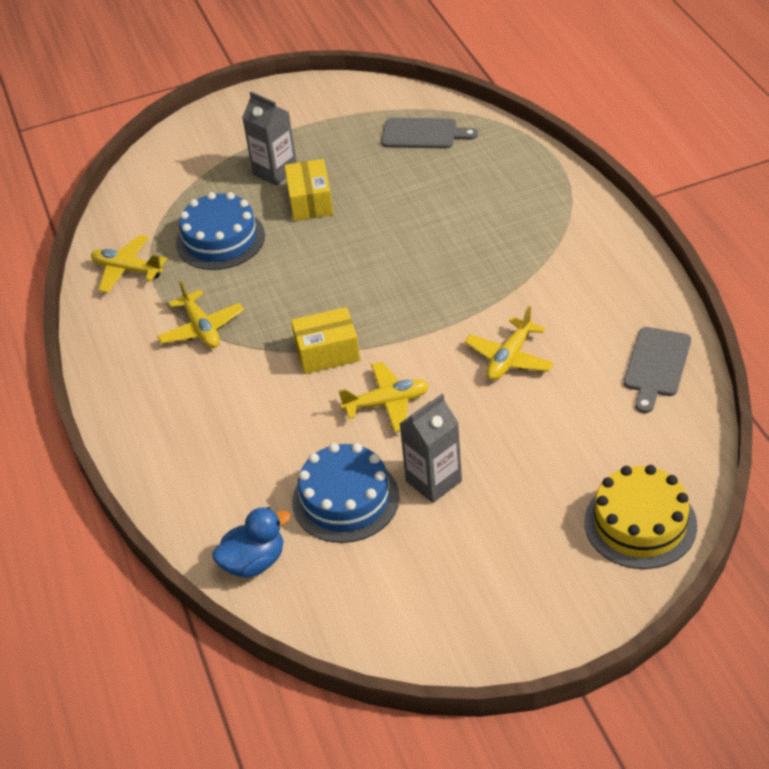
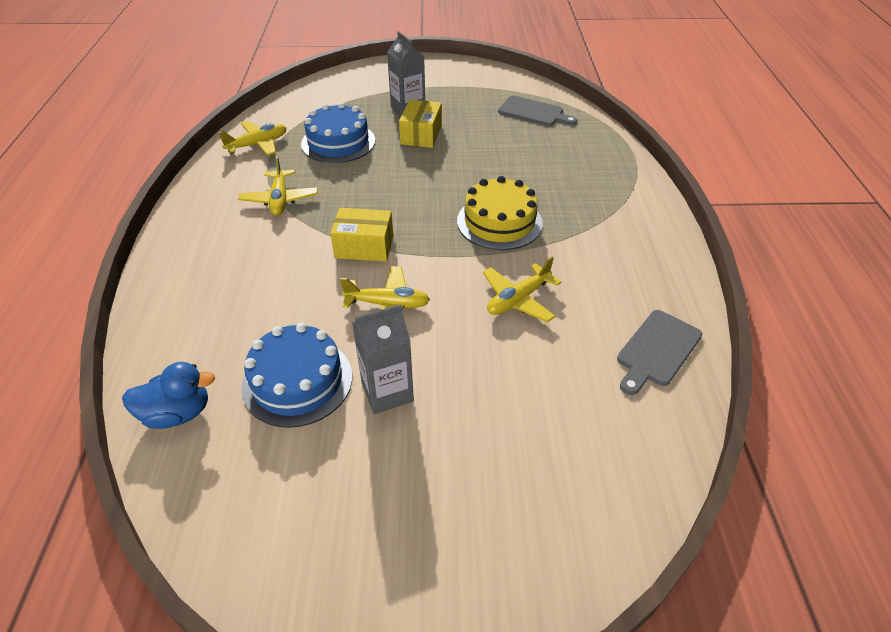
camera: 15 degrees right, 0 degrees up
(127, 270) = (258, 144): yellow plane -> yellow plane turned 105 degrees clockwise
(640, 523) = (575, 517): yellow cake -> yellow cake (499, 222)

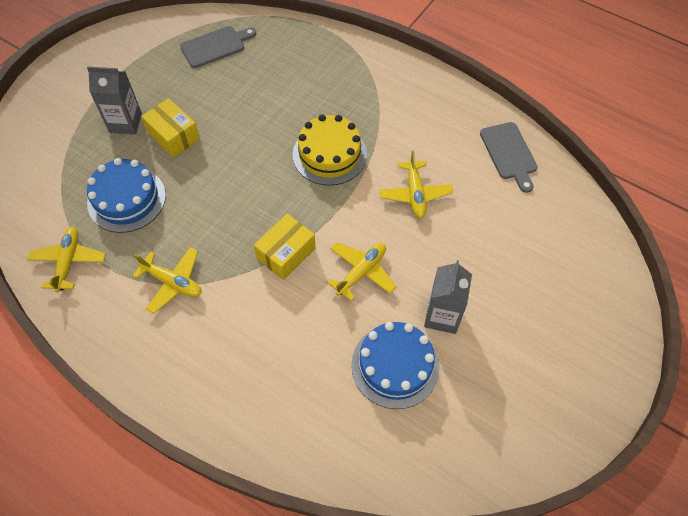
camera: 55 degrees left, 15 degrees up
(177, 413) = (372, 457): blue duck -> none

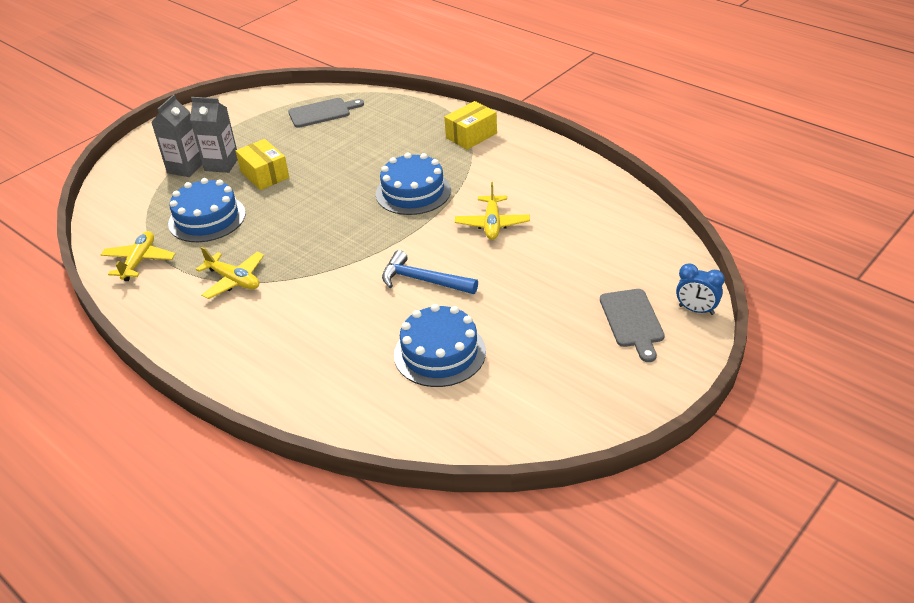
camera: 10 degrees right, 20 degrees down
(286, 253) = (351, 263): yellow box -> yellow box (471, 135)
(329, 154) = (413, 192): yellow cake -> blue cake
(361, 272) = (423, 280): yellow plane -> blue hammer
(442, 316) = (498, 317): grey carton -> grey carton (185, 168)
(509, 153) = (597, 197): grey cutting board -> grey cutting board (632, 321)
(624, 295) = (696, 310): none -> blue clock

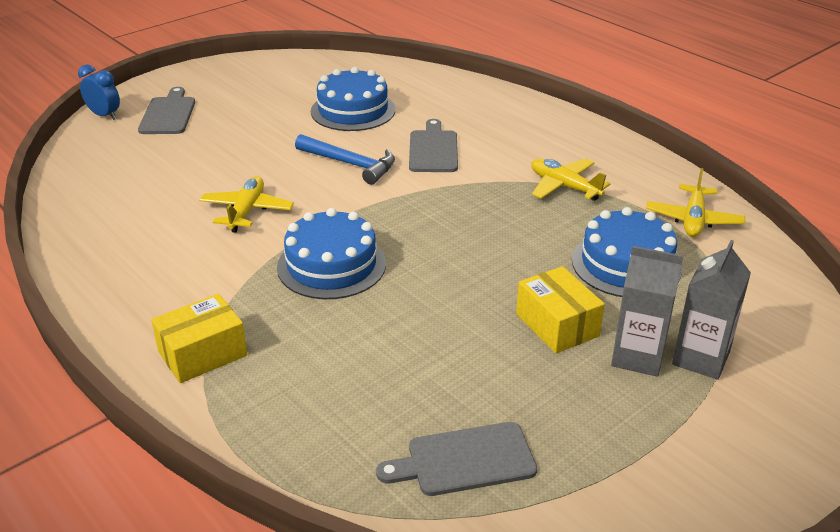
camera: 175 degrees left, 5 degrees down
(349, 308) = (433, 149): none -> grey cutting board

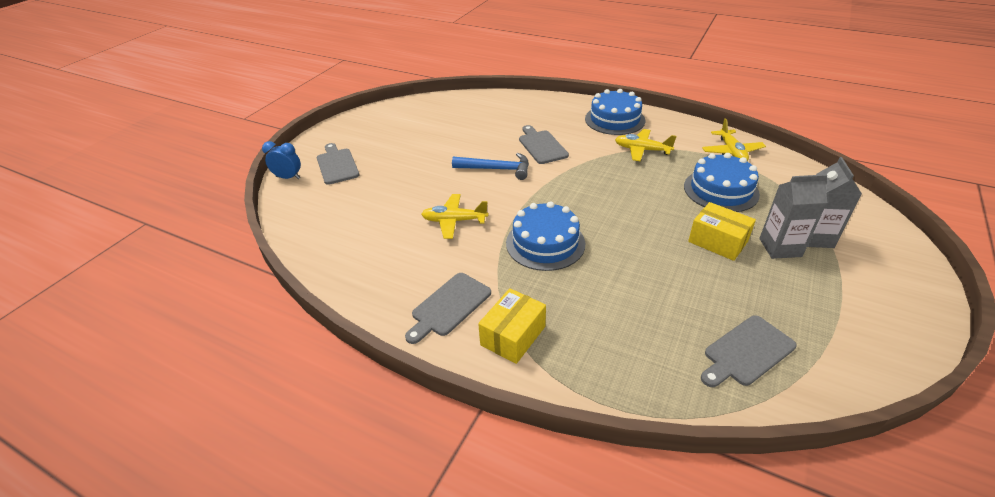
camera: 20 degrees left, 5 degrees up
(160, 301) = (449, 306): none -> grey cutting board
(247, 211) = (454, 221): yellow plane -> yellow plane turned 75 degrees counterclockwise
(353, 110) = (466, 132): blue cake -> blue cake (614, 119)

